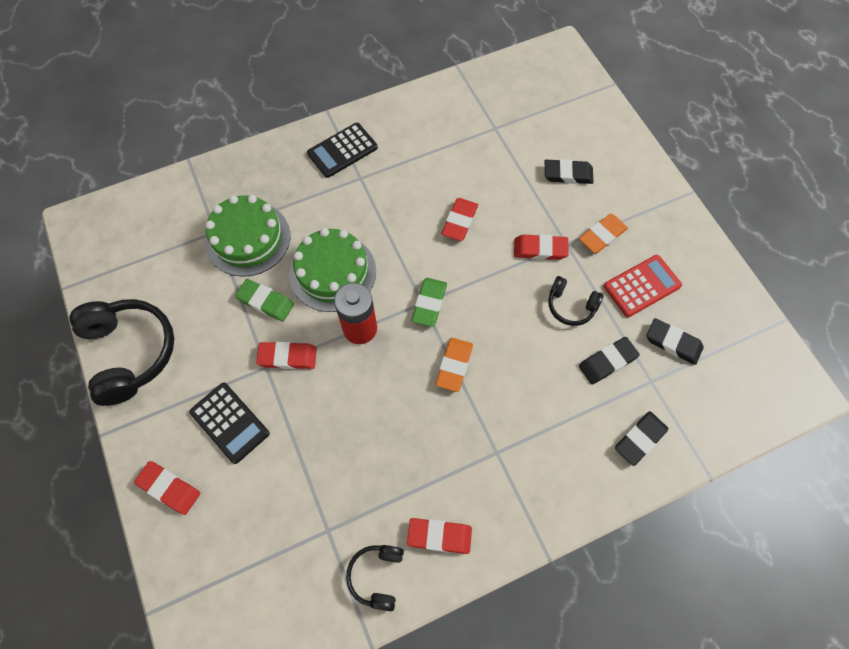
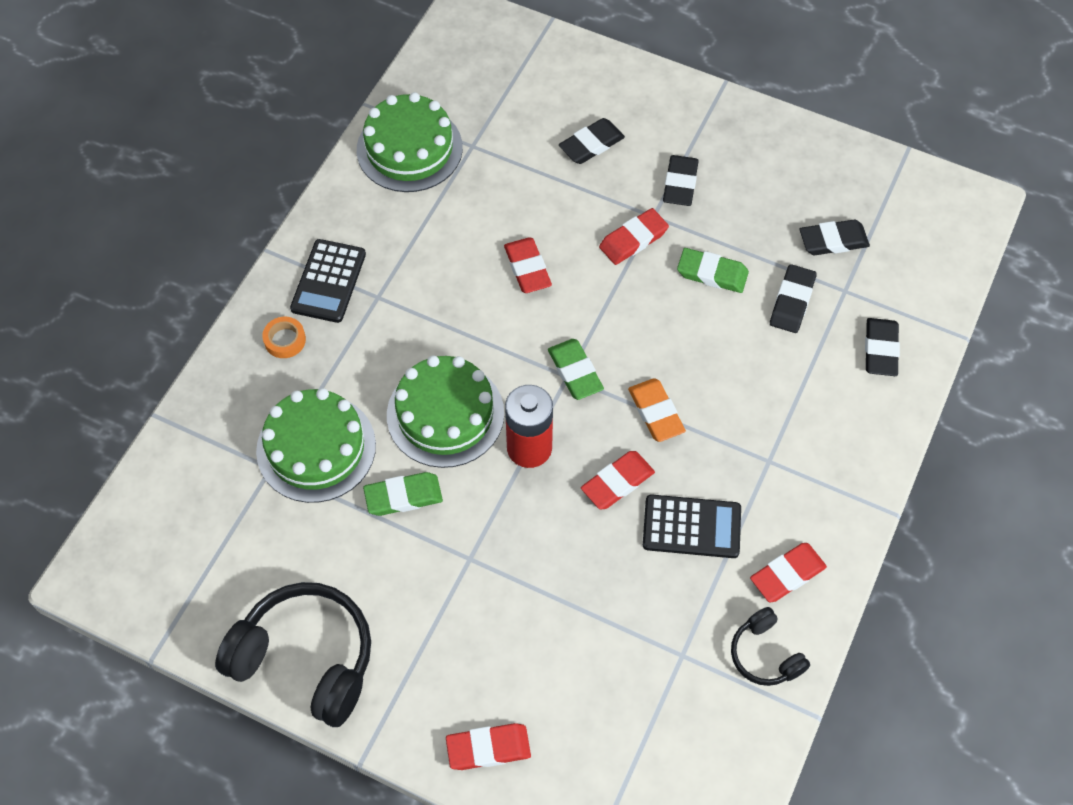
camera: 40 degrees left, 5 degrees down
(230, 423) = (487, 639): black calculator -> black calculator (691, 527)
(287, 357) = (482, 531): red eraser -> red eraser (617, 482)
(289, 167) = (285, 340): none -> orange tape
(457, 106) = (409, 149): none -> green cake
(571, 306) = (712, 273): black headphones -> green eraser
(602, 235) = (680, 183): orange eraser -> black eraser
(642, 286) = (760, 207): red calculator -> none

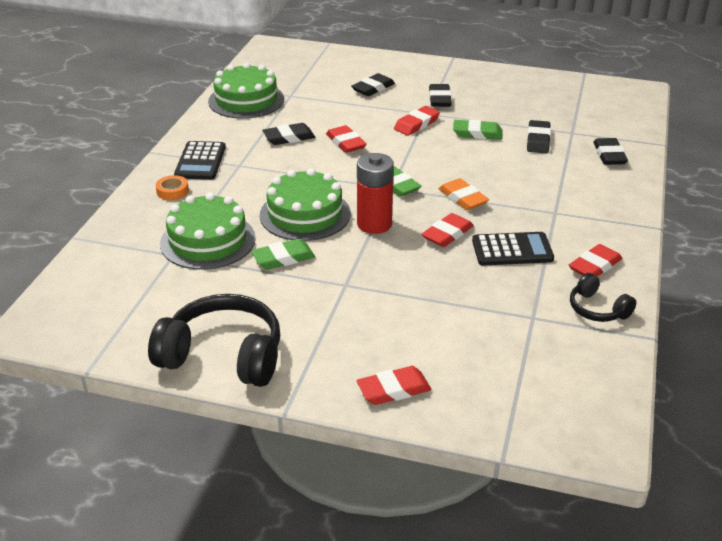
camera: 10 degrees left, 25 degrees down
(833, 241) = (554, 113): black eraser -> black eraser (289, 137)

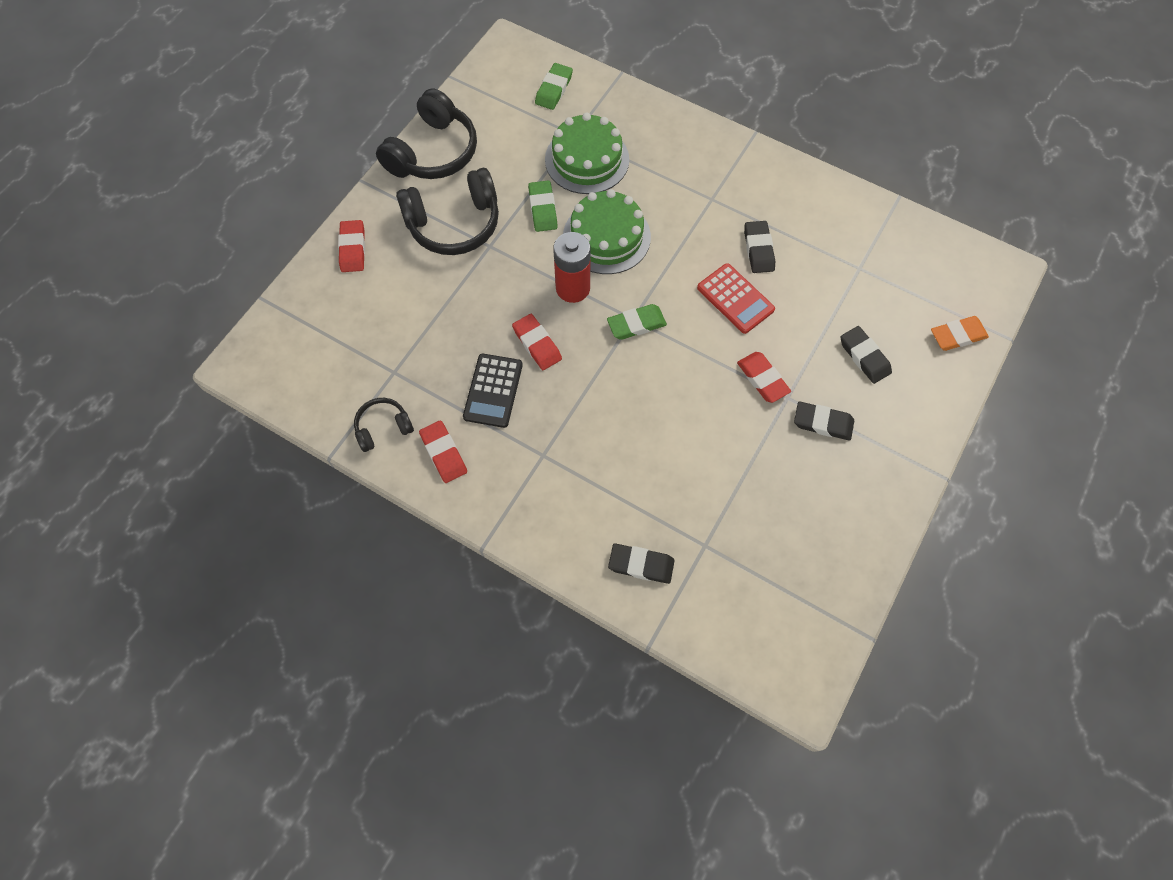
camera: 105 degrees right, 30 degrees up
(172, 191) = (676, 142): orange tape -> none
(200, 161) = (726, 169): black calculator -> none
(246, 100) = (854, 224): green cake -> none
(326, 315) = (454, 224): none -> black headphones
(346, 143) = (735, 299): red eraser -> red calculator
(463, 198) = (595, 377): orange eraser -> orange eraser (957, 335)
(477, 133) = (726, 436): green eraser -> green eraser (554, 89)
(538, 140) = (695, 497): black eraser -> none

